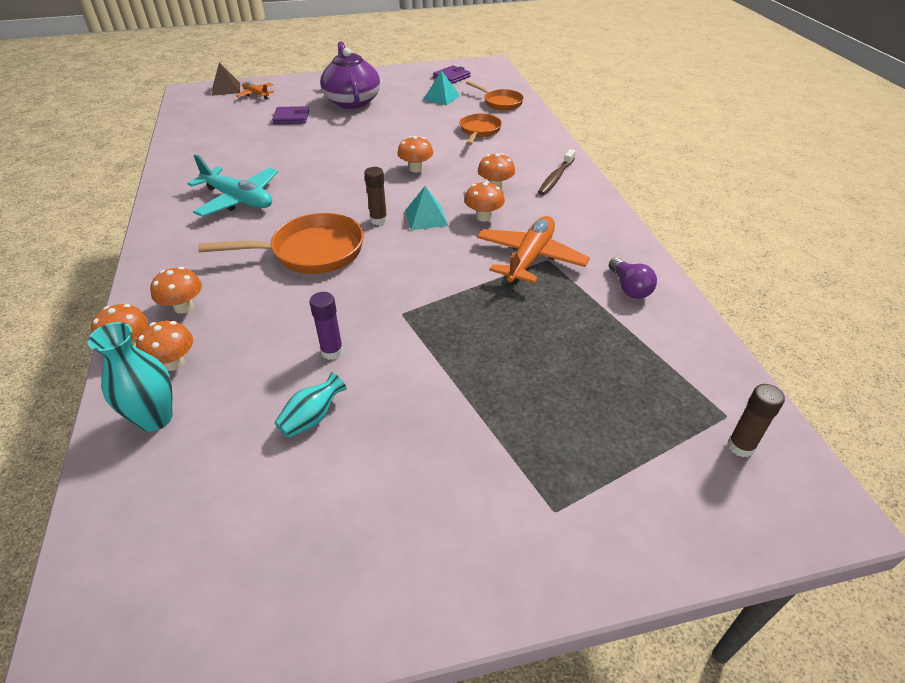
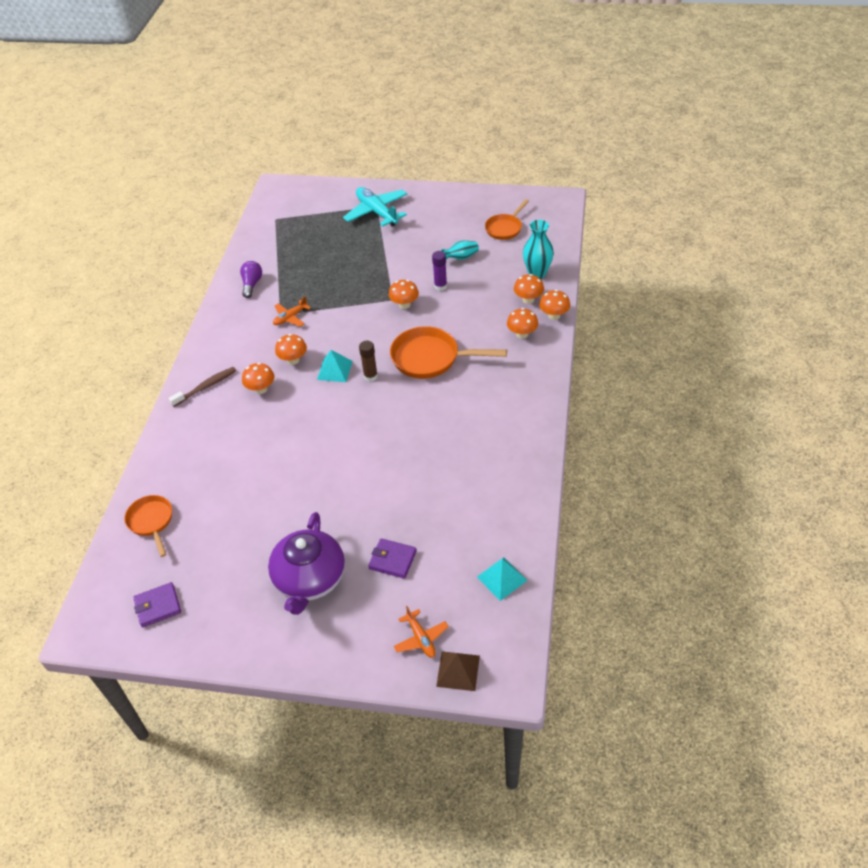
camera: 155 degrees left, 5 degrees up
(238, 199) = (473, 429): turquoise plane -> turquoise plane (377, 212)
(416, 169) = (309, 430): orange mushroom -> orange mushroom (404, 304)
(441, 97) = (205, 555): turquoise pyramid -> turquoise pyramid (502, 578)
(479, 131) = (215, 472): orange pan -> orange pan (505, 228)
(530, 258) = (290, 317): orange plane -> orange plane, size x0.55
(740, 446) = (283, 208): brown glue stick -> none

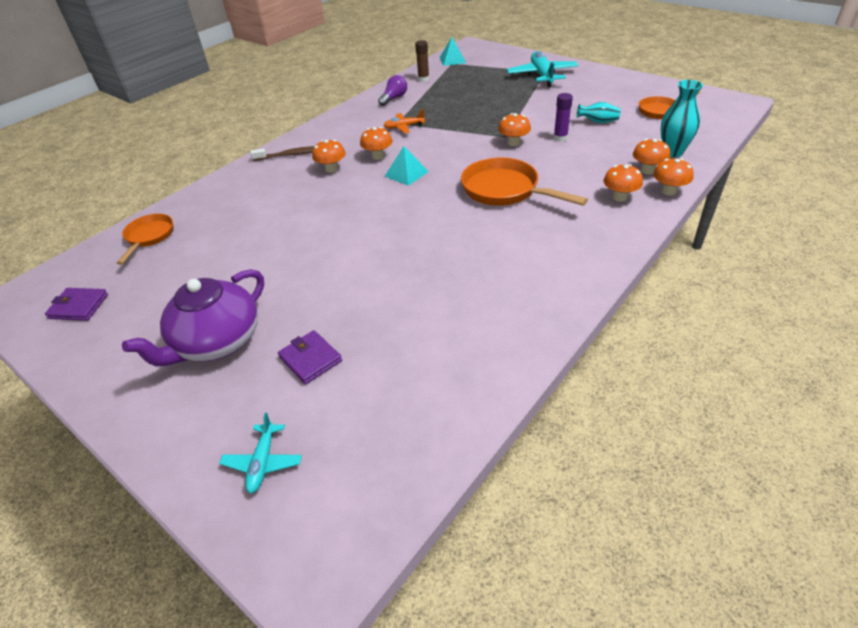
camera: 30 degrees right, 5 degrees down
(370, 376) = (434, 188): brown glue stick -> brown glue stick (423, 79)
(421, 638) = (263, 462): orange plane -> turquoise plane
(458, 671) = (268, 529): brown pyramid -> none
(502, 578) = (411, 437): turquoise pyramid -> turquoise pyramid (452, 60)

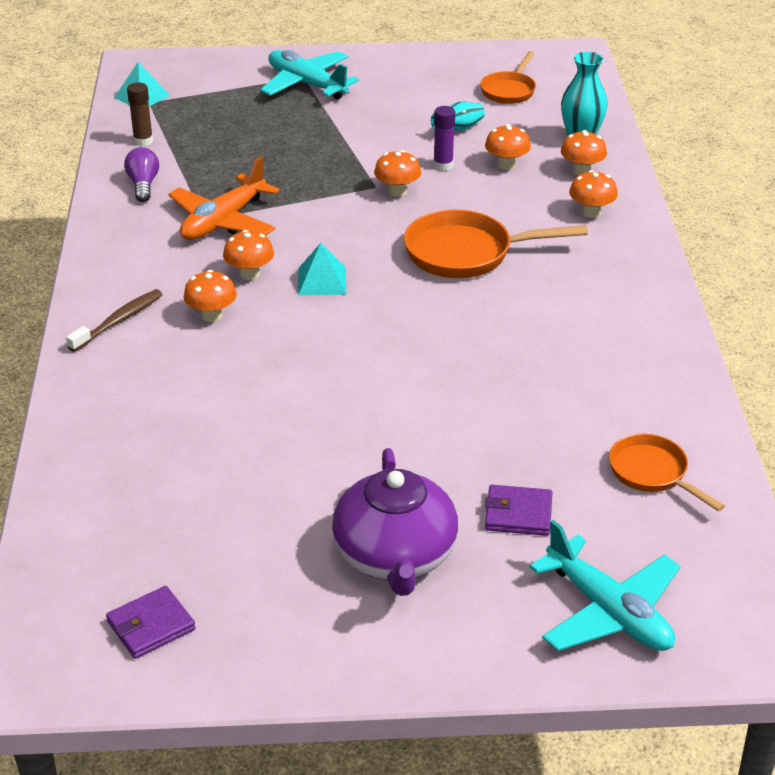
camera: 45 degrees left, 5 degrees down
(149, 237) = (95, 510): orange pan -> orange pan (652, 473)
(263, 462) = (608, 611): turquoise plane -> turquoise plane, size x1.83
(404, 127) = (223, 221): orange plane -> orange plane, size x1.83
(668, 191) = (628, 187): orange mushroom -> orange mushroom (506, 165)

